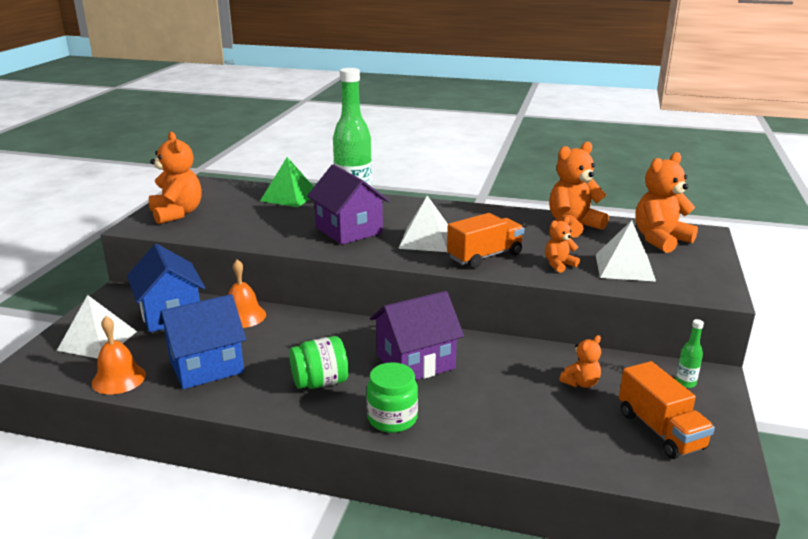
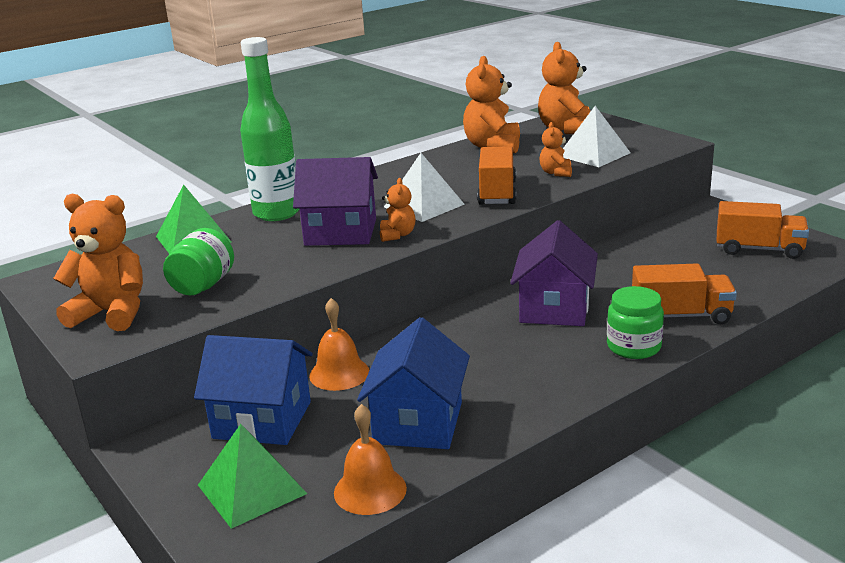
camera: 50 degrees left, 0 degrees up
(97, 340) = (251, 489): white pyramid -> green pyramid
(320, 382) = (532, 365): green jar -> green jar (203, 285)
(471, 425) = (681, 316): none -> orange truck
(581, 383) = (669, 253): orange teddy bear -> orange teddy bear (397, 235)
(685, 383) = (710, 219): green bottle -> none

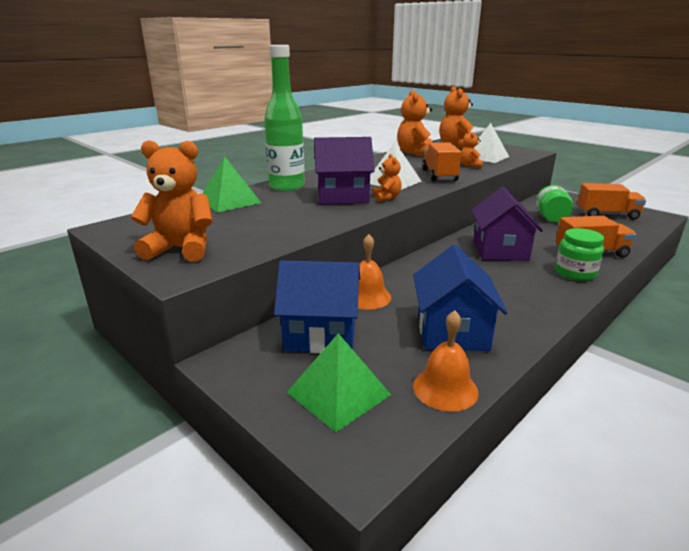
camera: 10 degrees left, 0 degrees up
(203, 285) = (252, 229): green jar -> green jar (551, 218)

